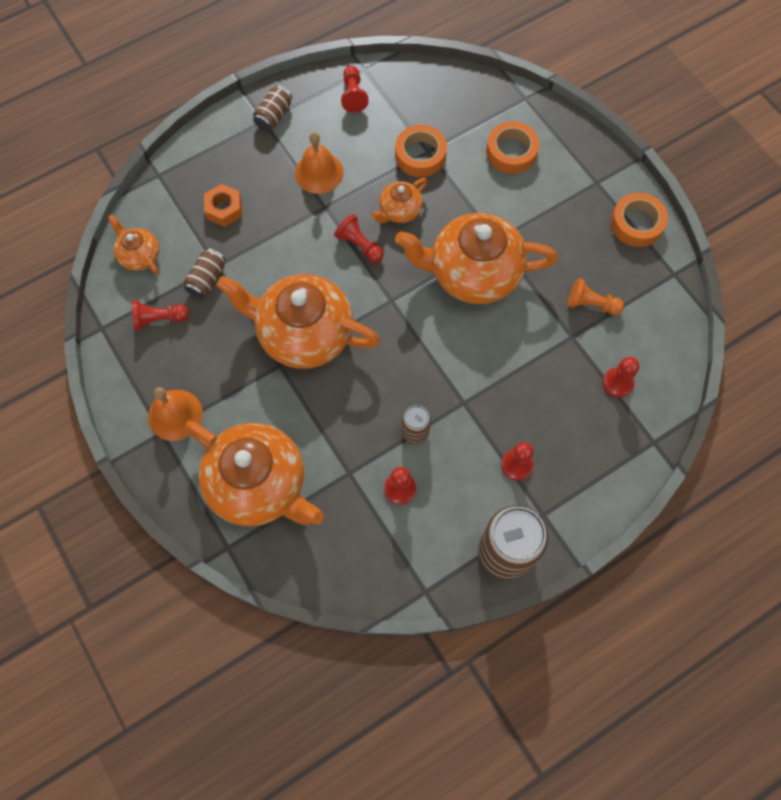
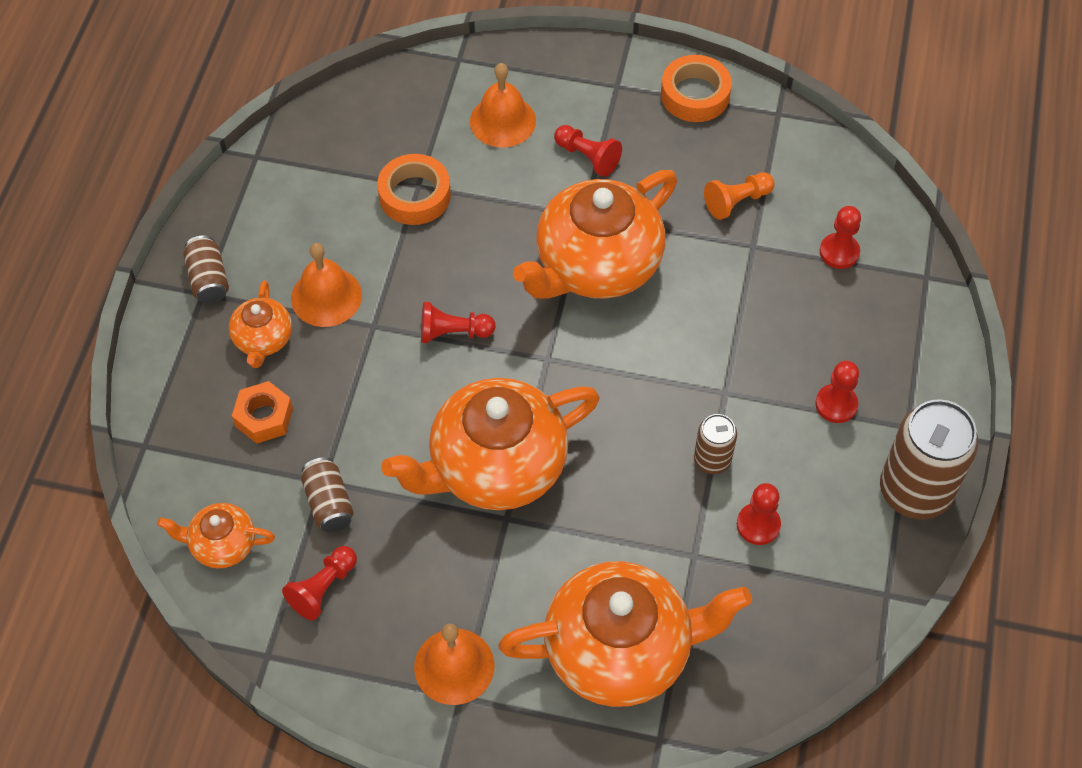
camera: 45 degrees left, 10 degrees down
(353, 95) = (274, 191): red pawn -> red pawn (587, 157)
(399, 211) = (455, 265): orange teapot -> orange teapot (263, 339)
(511, 152) = (502, 121): orange tape -> orange bell

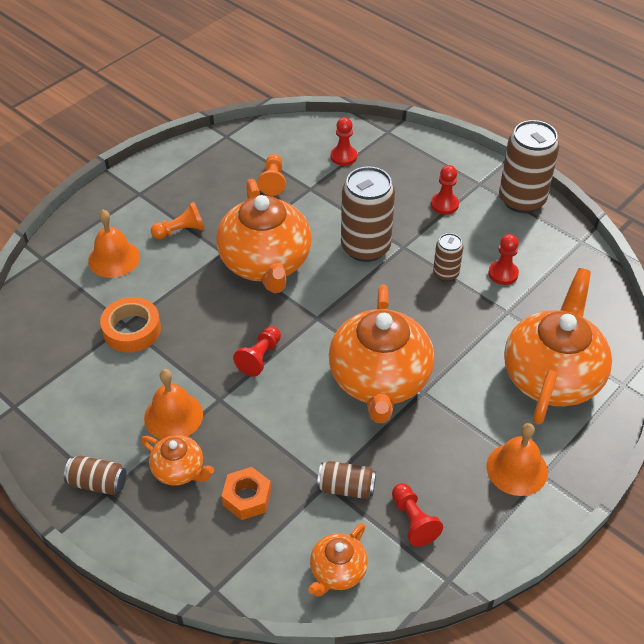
camera: 60 degrees left, 10 degrees down
(587, 157) = (180, 231): red pawn -> orange pawn
(695, 95) = (179, 163): orange tape -> none
(695, 353) = (365, 247): none -> brown can

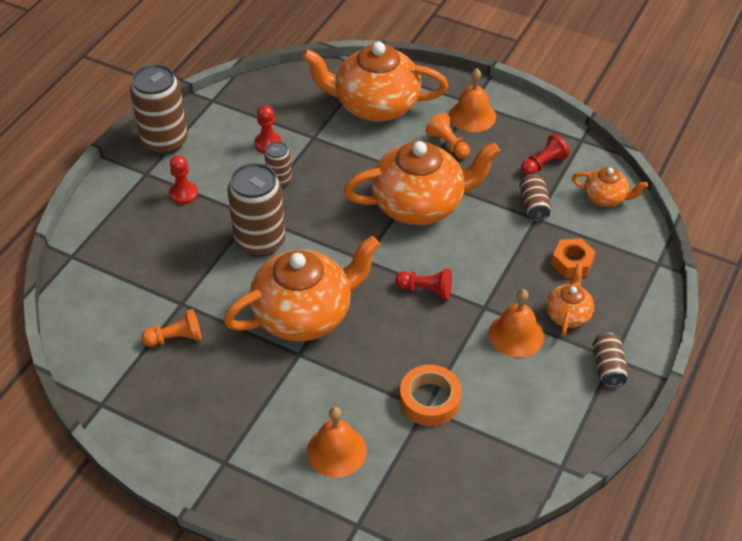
camera: 105 degrees left, 0 degrees up
(180, 231) = (276, 401): orange pawn -> orange pawn (448, 144)
(343, 156) = (122, 285): red pawn -> none

